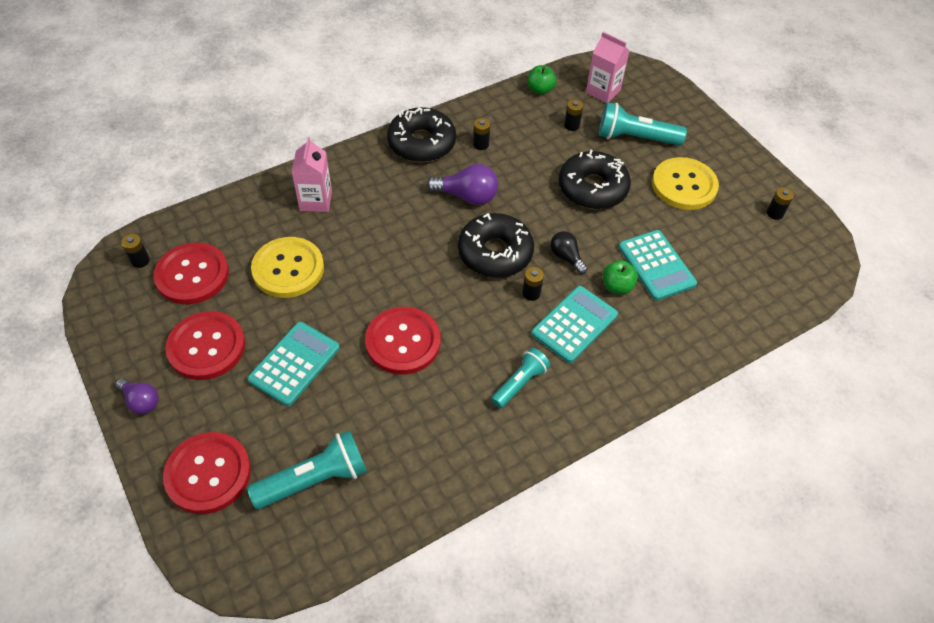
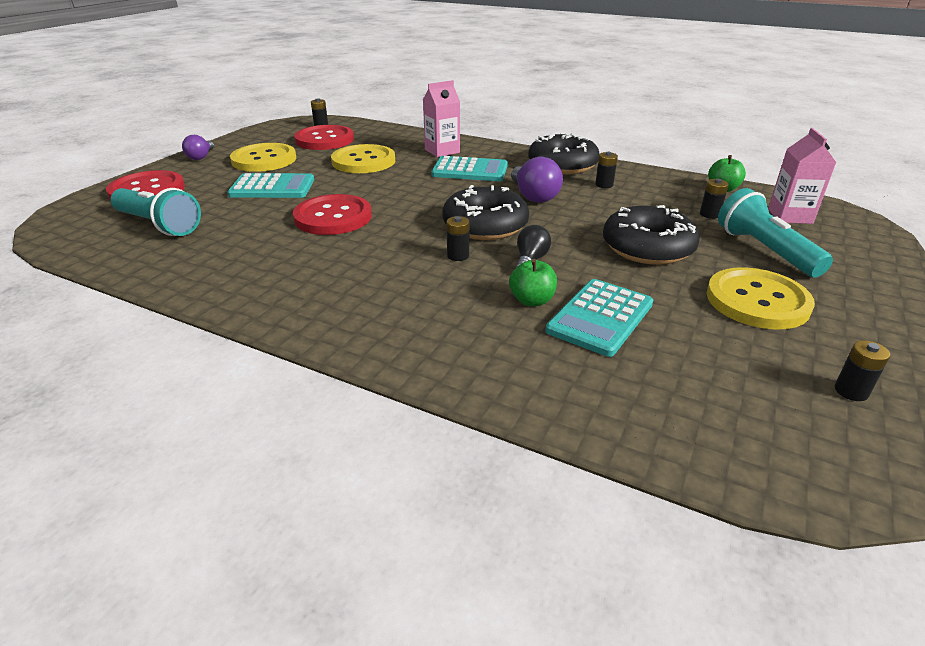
camera: 60 degrees right, 20 degrees down
(206, 347) = (264, 160): red button -> yellow button
(520, 383) = (335, 282): turquoise flashlight -> none
(574, 324) = (445, 290): turquoise calculator -> turquoise calculator (470, 170)

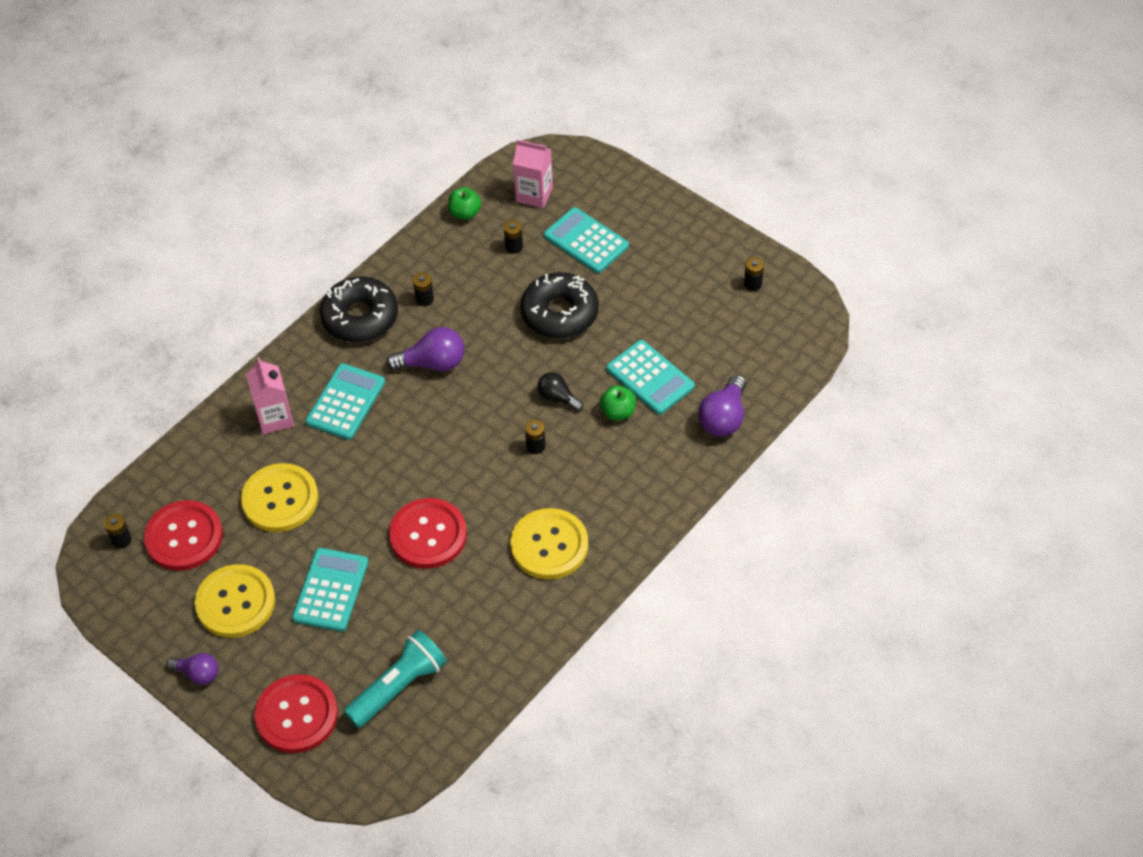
camera: 75 degrees left, 20 degrees up
(485, 225) = (484, 415): black donut -> none
(571, 392) = (723, 418): none -> purple light bulb
(757, 301) = (653, 281): yellow button -> yellow button (549, 545)
(764, 250) = (586, 241): turquoise flashlight -> turquoise calculator

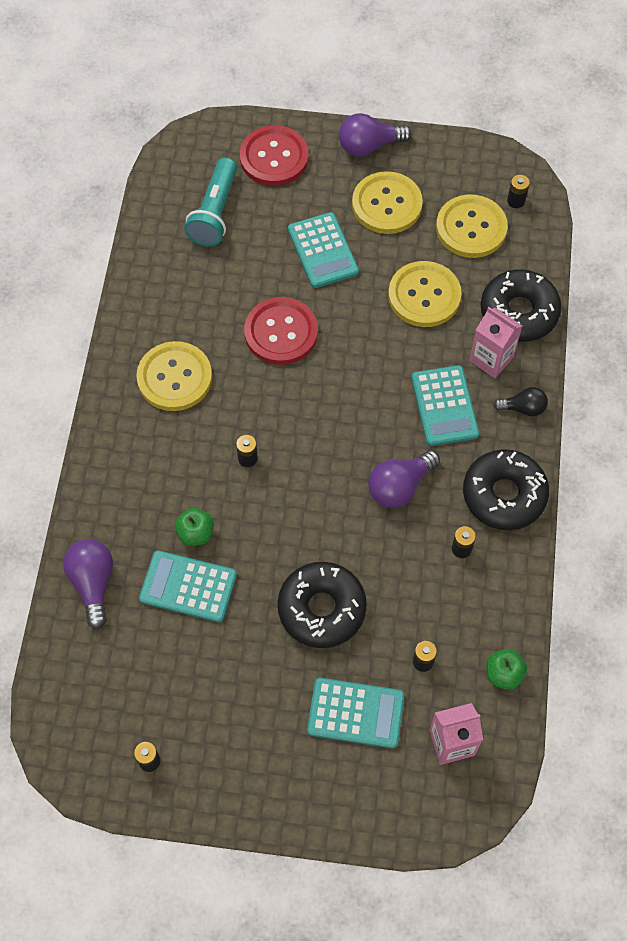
camera: 145 degrees right, 10 degrees up
(184, 537) = (471, 228): red button -> yellow button
(198, 673) = (369, 146): purple light bulb -> purple light bulb, size x1.57
(216, 442) = (519, 312): none -> black donut
(558, 398) = (261, 516): black light bulb -> black light bulb (523, 408)

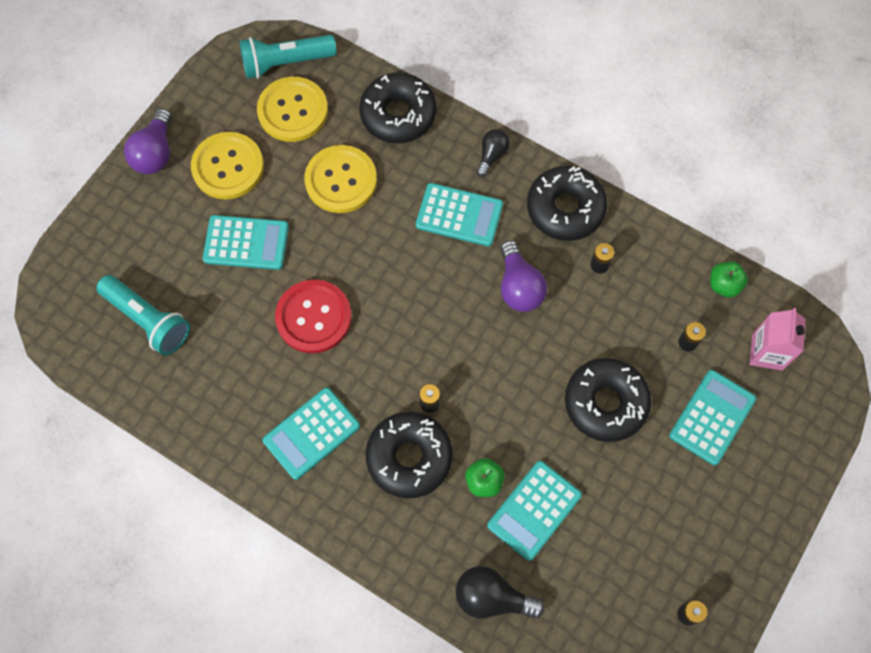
camera: 65 degrees left, 5 degrees up
(93, 583) = (492, 597): purple light bulb -> black light bulb
(174, 377) = (311, 433): yellow button -> turquoise calculator
(189, 463) = (409, 457): none -> black donut
(274, 157) = (117, 240): red button -> none
(491, 359) = (432, 157): pink carton -> none
(516, 201) = (285, 63): black battery -> turquoise flashlight

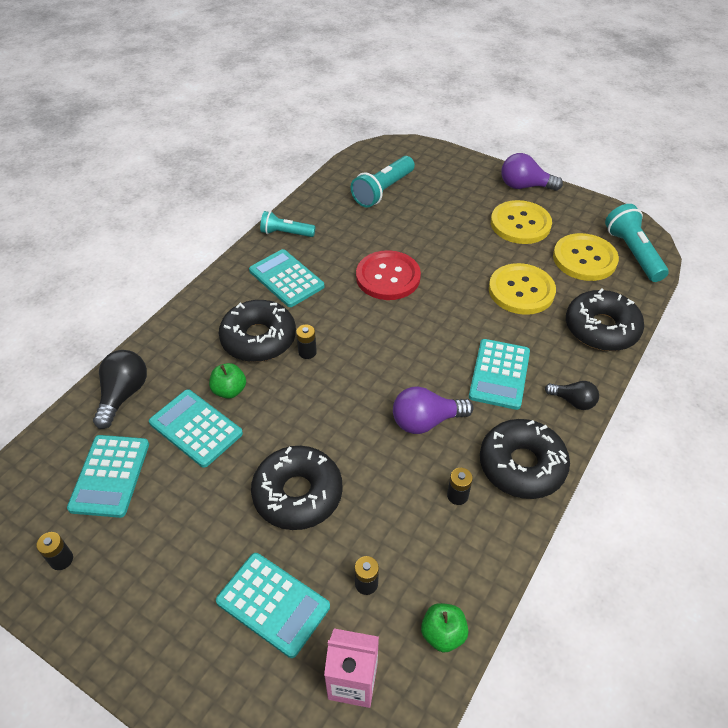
camera: 90 degrees right, 20 degrees down
(226, 440) = (286, 233): none -> turquoise flashlight
(246, 243) = (452, 237): turquoise calculator -> turquoise calculator (110, 476)

